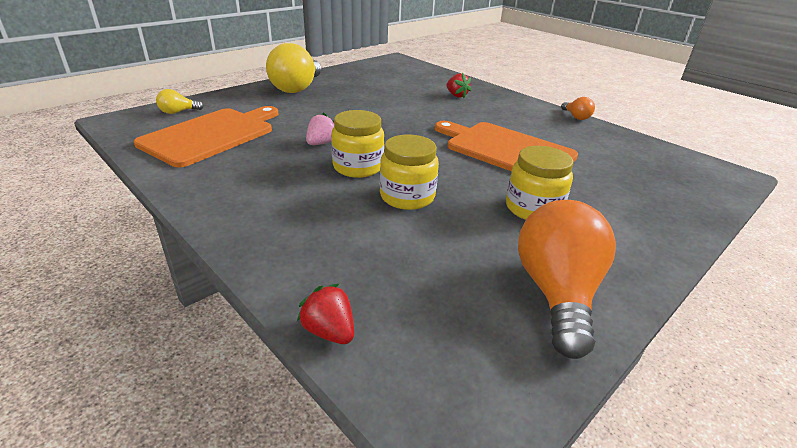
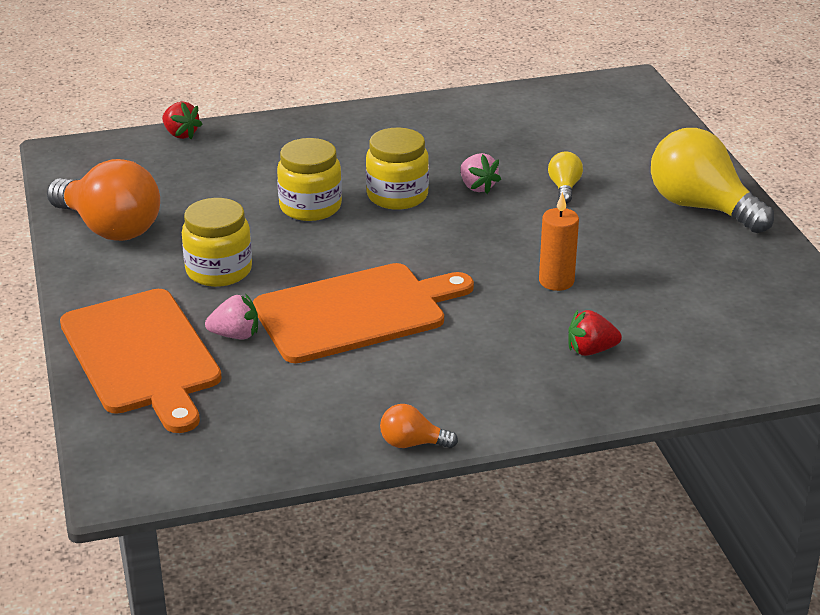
camera: 120 degrees right, 0 degrees up
(178, 112) = (638, 115): yellow light bulb -> yellow light bulb (564, 188)
(212, 135) = (549, 128): orange cutting board -> orange cutting board (142, 356)
(329, 331) = (181, 134): red strawberry -> red strawberry turned 60 degrees clockwise
(408, 108) = (556, 281): none -> orange candle
(583, 179) = (235, 335): none -> pink strawberry

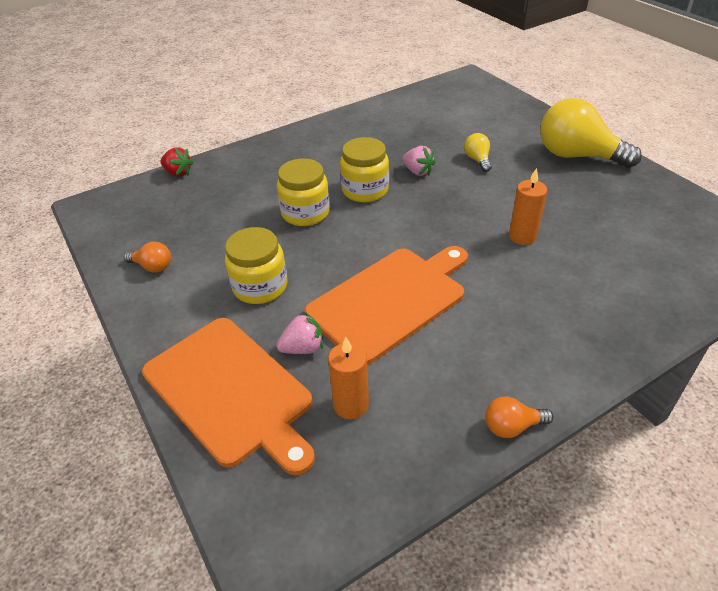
camera: 15 degrees left, 10 degrees up
(110, 228) = (153, 267): orange light bulb -> orange light bulb, size x0.45
(258, 392) = (351, 405): none -> orange candle
(590, 350) = (588, 292): red strawberry -> none

